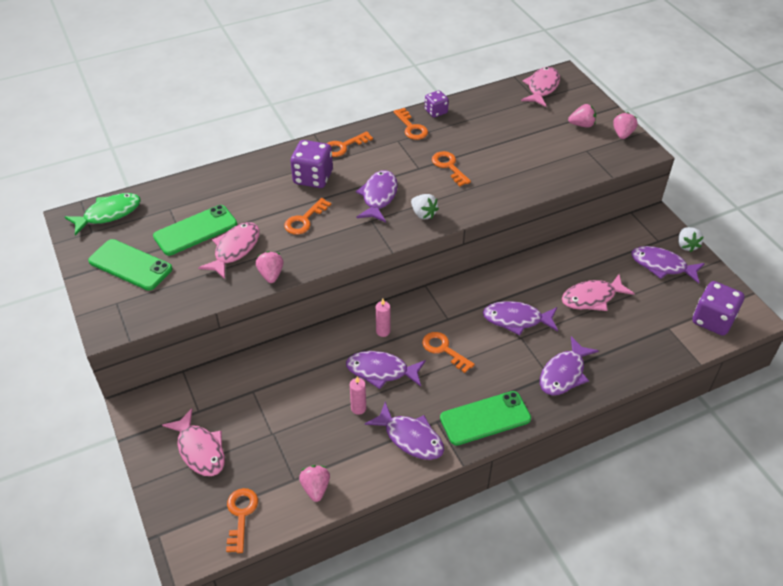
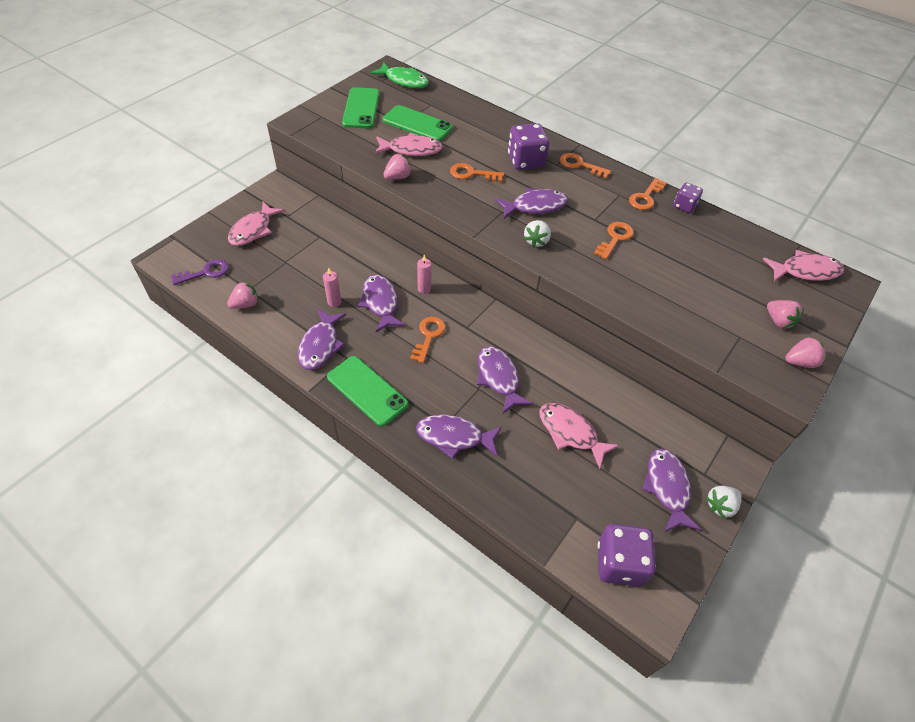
camera: 60 degrees right, 5 degrees up
(241, 515) = (205, 272): orange key -> purple key

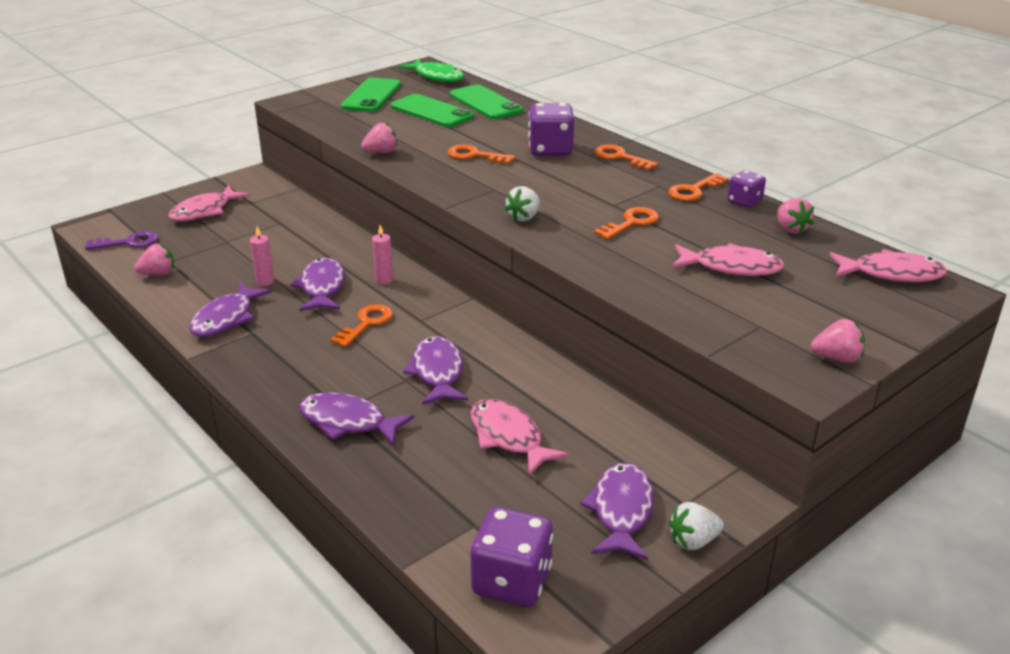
camera: 15 degrees right, 20 degrees down
(367, 391) = (260, 366): green phone -> green phone (485, 103)
(411, 150) = (411, 132): pink fish -> pink fish (731, 267)
(535, 206) = (540, 188): purple fish -> none
(778, 321) = (825, 317): pink strawberry -> pink strawberry (791, 229)

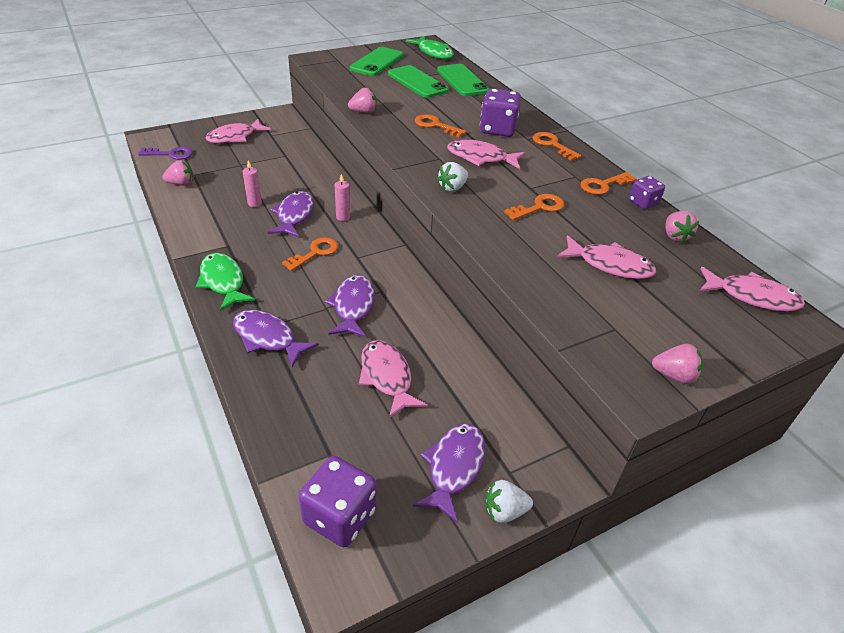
camera: 10 degrees right, 10 degrees up
(226, 318) = (214, 230): purple fish -> none
(265, 372) = (223, 282): none -> green fish
(543, 182) = (480, 158): none -> pink fish

